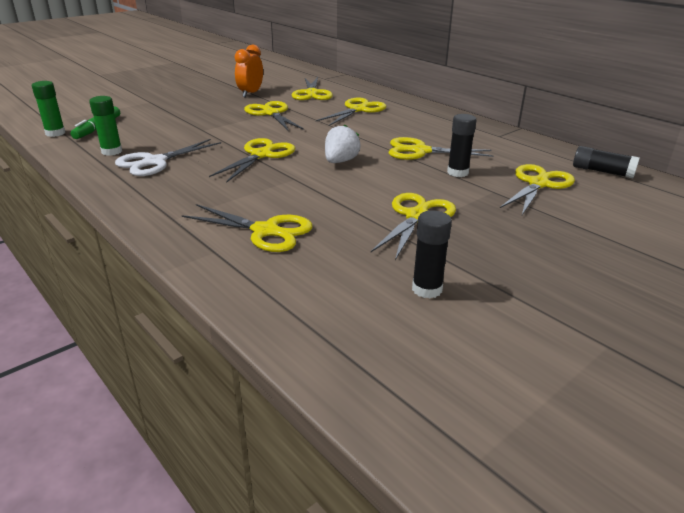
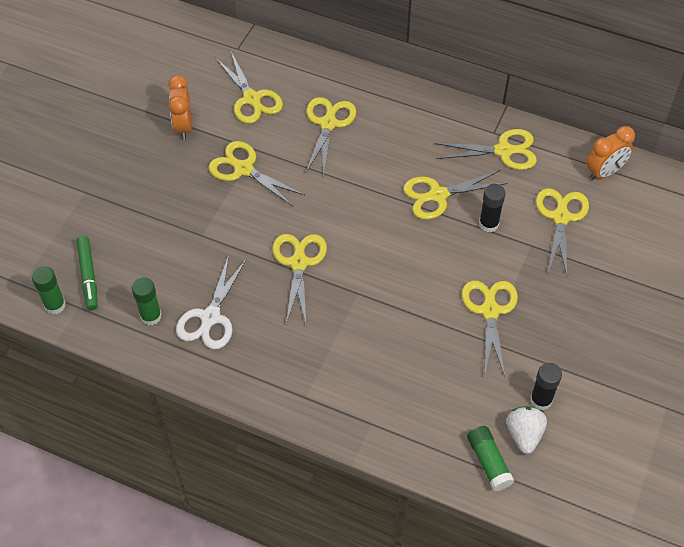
camera: 25 degrees left, 25 degrees up
(265, 231) = (389, 381): yellow scissors -> yellow scissors (503, 151)
(315, 319) = (488, 462): none -> green glue stick
(340, 161) = (378, 245): white strawberry -> white strawberry (524, 435)
(602, 171) = (604, 172): black glue stick -> orange clock

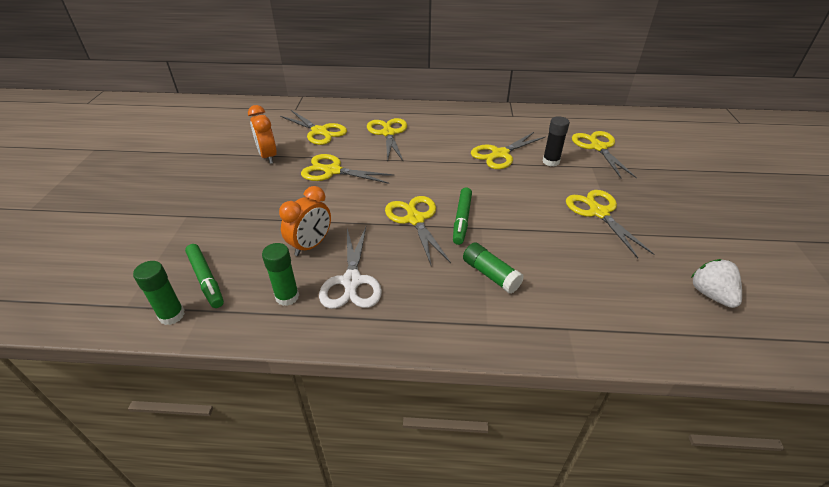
camera: 20 degrees left, 15 degrees down
(344, 277) = (462, 219): none -> green marker
(488, 462) = (704, 328): green glue stick -> green glue stick (490, 274)
(503, 151) = (527, 123): yellow scissors -> none
(541, 400) = (697, 263): black glue stick -> none
(604, 172) = (604, 120): orange clock -> orange clock (311, 245)

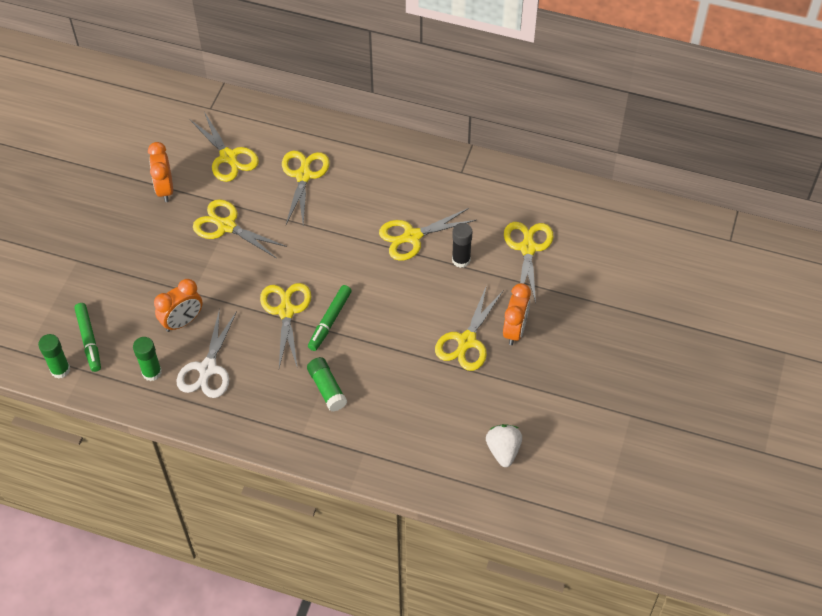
camera: 15 degrees right, 15 degrees up
(599, 213) = (466, 341): yellow scissors -> yellow scissors turned 150 degrees counterclockwise
(634, 198) = (515, 330): none -> orange clock

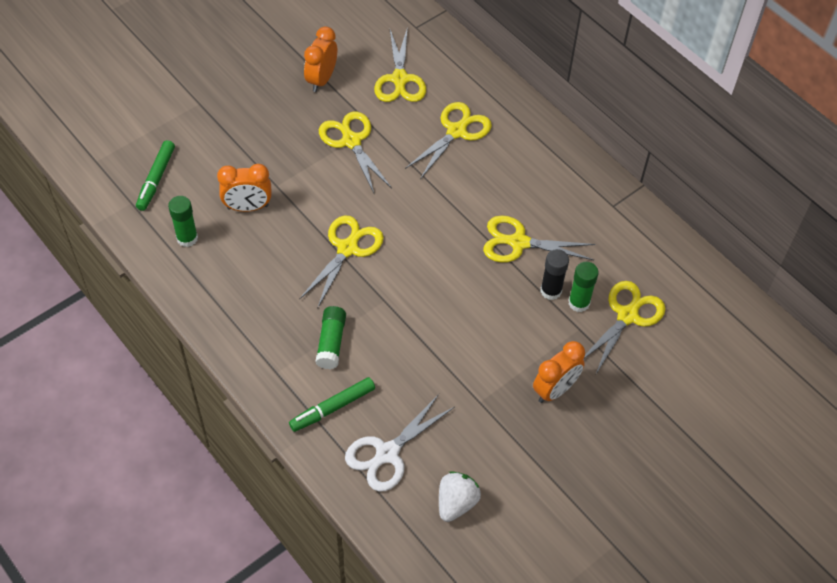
camera: 30 degrees right, 0 degrees up
(60, 370) = (112, 192): green glue stick -> green glue stick (579, 303)
(207, 369) = (238, 262): white scissors -> white scissors (387, 453)
(330, 321) = (381, 280): green marker -> green marker (332, 408)
(466, 341) = (498, 373): yellow scissors -> none

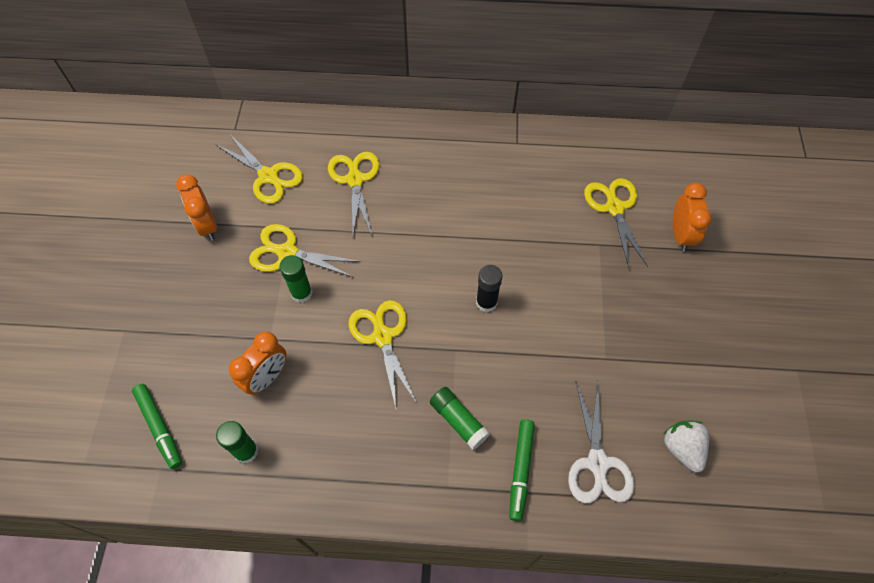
camera: 45 degrees left, 5 degrees up
(519, 242) = (491, 221): yellow scissors -> none
(551, 291) = (551, 235): black glue stick -> black glue stick (486, 302)
(555, 389) = (637, 301): orange clock -> orange clock (680, 235)
(579, 303) = (577, 227): green glue stick -> green glue stick (301, 293)

